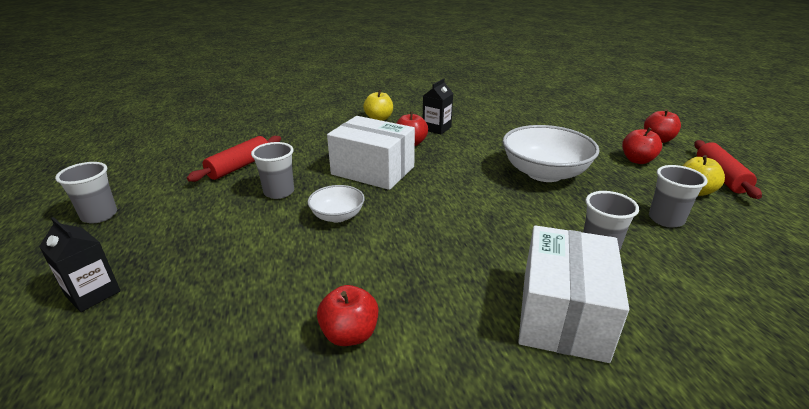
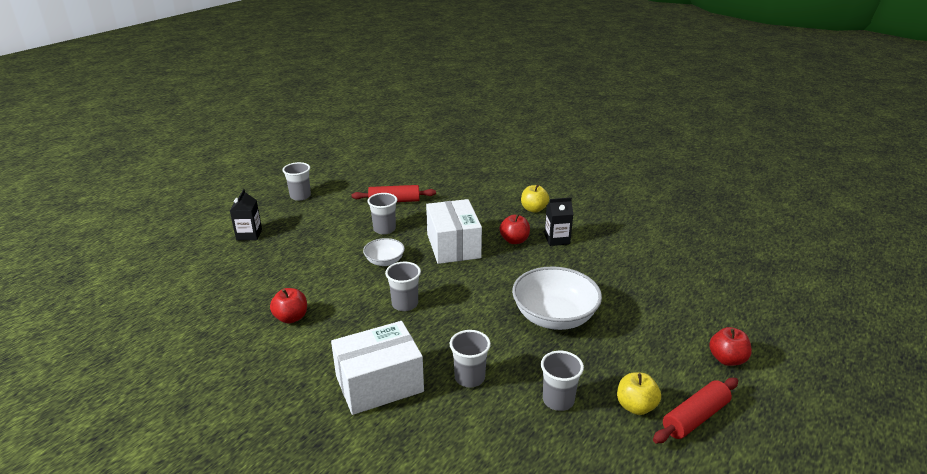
camera: 50 degrees right, 0 degrees up
(433, 236) = (405, 304): none -> grey cup
(637, 160) = (654, 358): red apple -> none

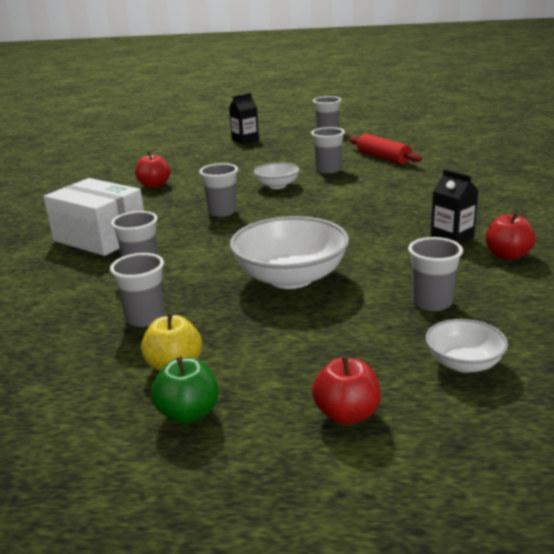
camera: 60 degrees right, 5 degrees down
(453, 246) = (348, 199): white box -> none
(514, 240) = (408, 219): red apple -> red apple (507, 255)
(534, 209) = (494, 209): yellow apple -> none
(631, 283) = (432, 302): none -> grey cup
(695, 417) = (188, 413): red rolling pin -> green apple
(701, 303) = (464, 363): none -> white bowl

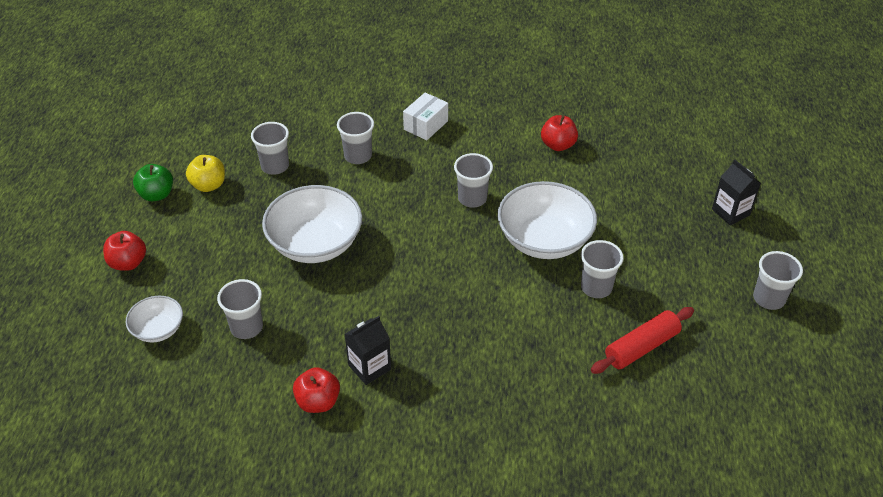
camera: 90 degrees right, 20 degrees up
(100, 237) = (426, 125): white box -> white box, size x0.56
(277, 185) = (544, 240): white bowl -> white bowl, size x1.89

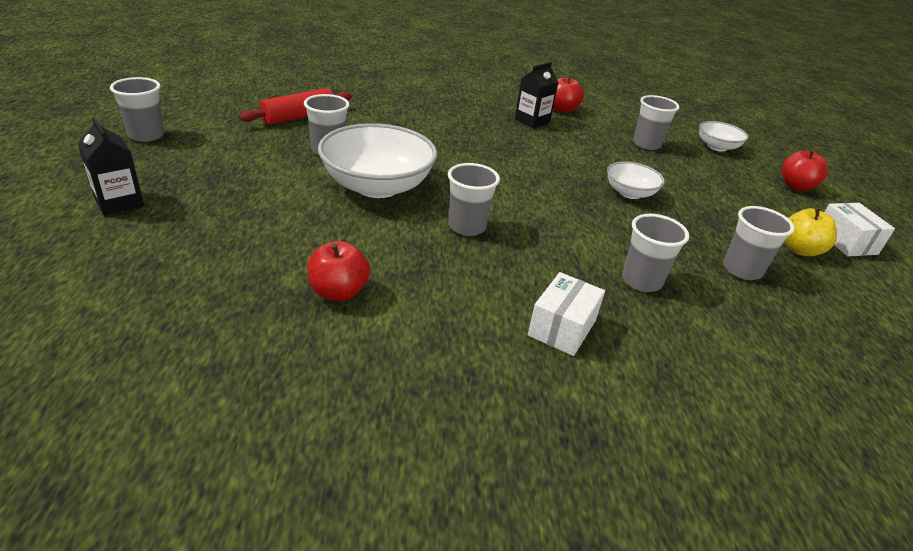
camera: 170 degrees right, 10 degrees down
(157, 194) = (845, 242): green apple -> white box
(315, 244) = (630, 193): white bowl -> white bowl, size x0.53

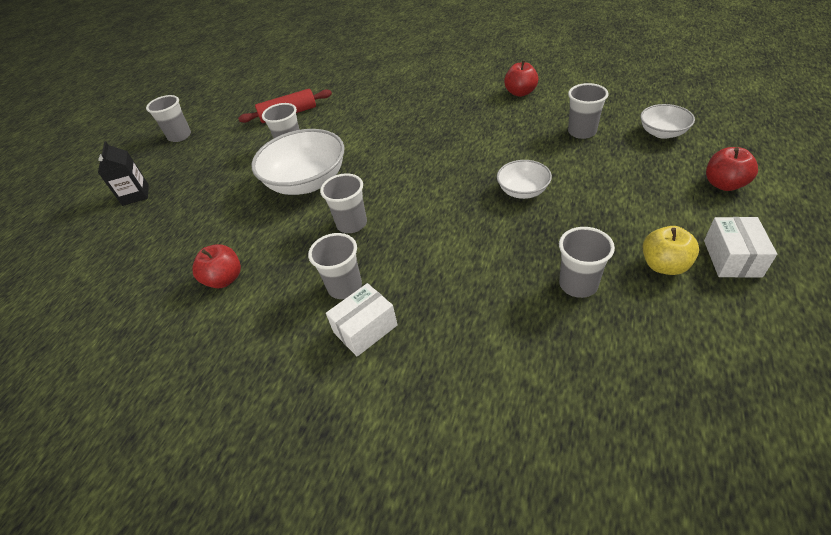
camera: 30 degrees right, 10 degrees up
(532, 121) = (481, 108): black carton -> none
(641, 281) = (466, 289): grey cup -> grey cup (345, 287)

